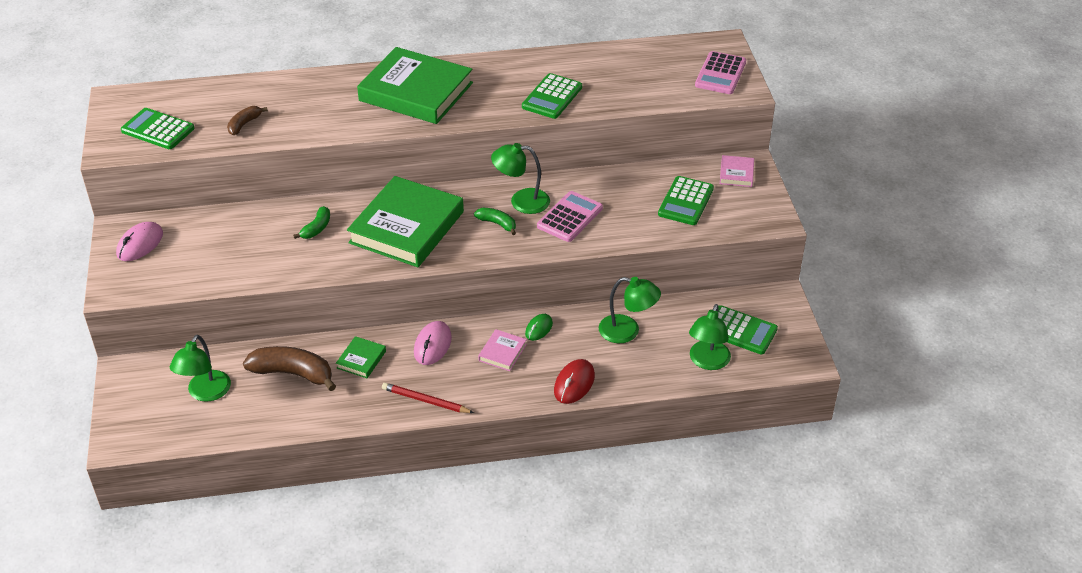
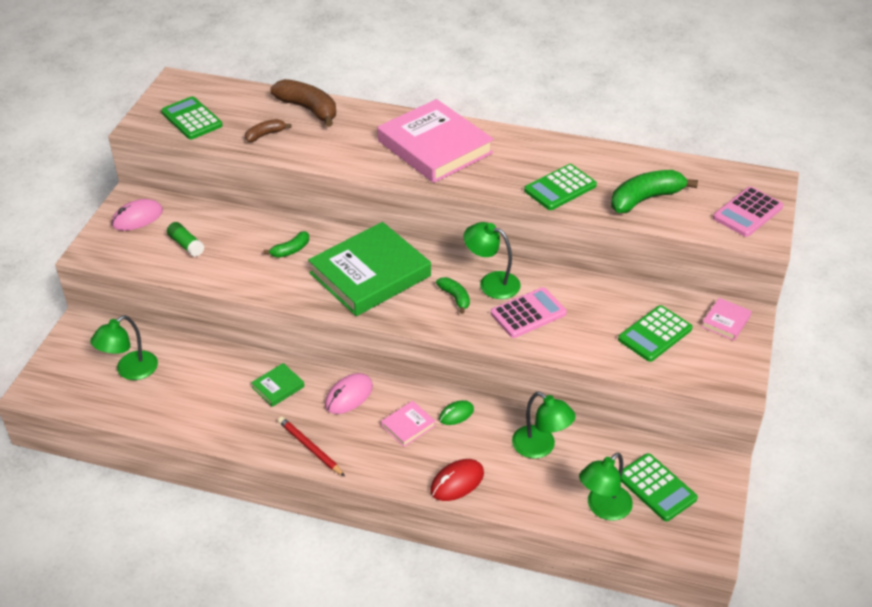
camera: 25 degrees right, 0 degrees up
(209, 254) = (186, 245): none -> green glue stick
(293, 373) = (212, 379): brown banana -> brown banana (308, 109)
(416, 92) = (434, 147): green book -> pink book
(630, 86) = (645, 199): none -> green banana

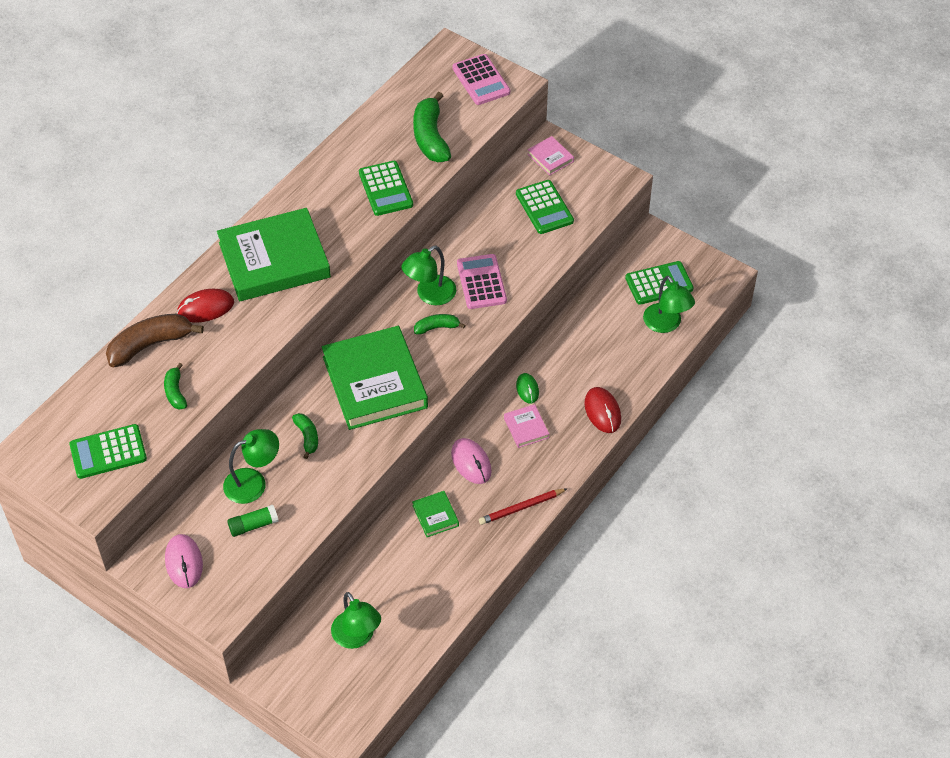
camera: 70 degrees left, 10 degrees up
(265, 135) = (175, 392): brown banana -> green banana
(361, 125) = (205, 308): none -> red mouse
(434, 147) = (274, 260): pink book -> green book
(540, 447) = (588, 343): green lamp -> green lamp (253, 482)

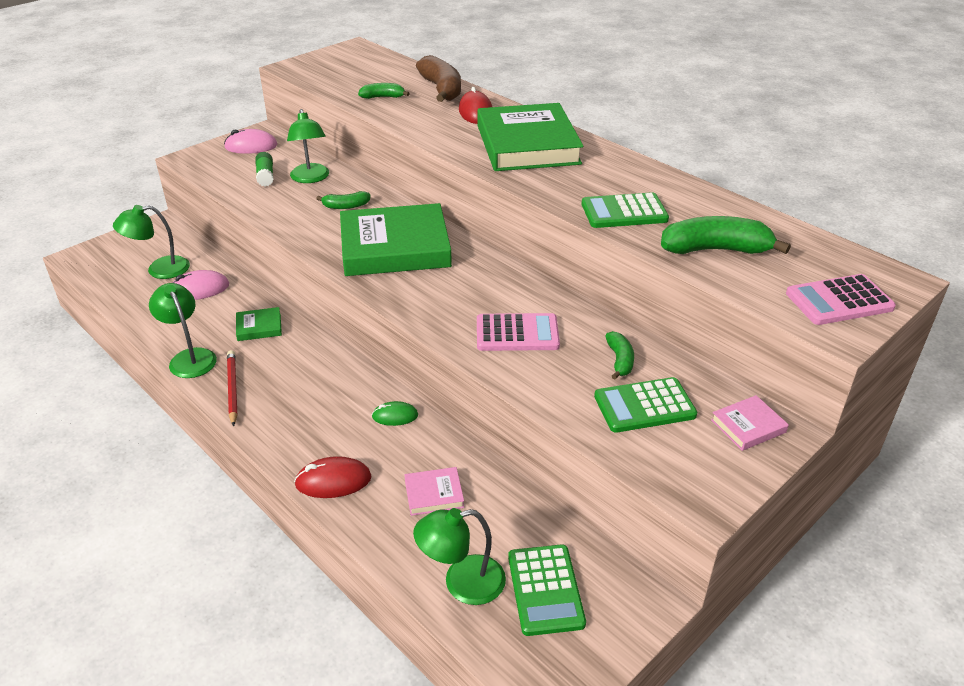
camera: 100 degrees right, 15 degrees down
(108, 452) = (336, 72): green calculator -> none
(430, 295) = (506, 293): green lamp -> green lamp (189, 357)
(437, 327) = (455, 293): green banana -> green banana (619, 360)
(471, 462) = (311, 359): pink mouse -> pink mouse (199, 289)
(526, 428) = (338, 407): pink book -> pink book (434, 494)

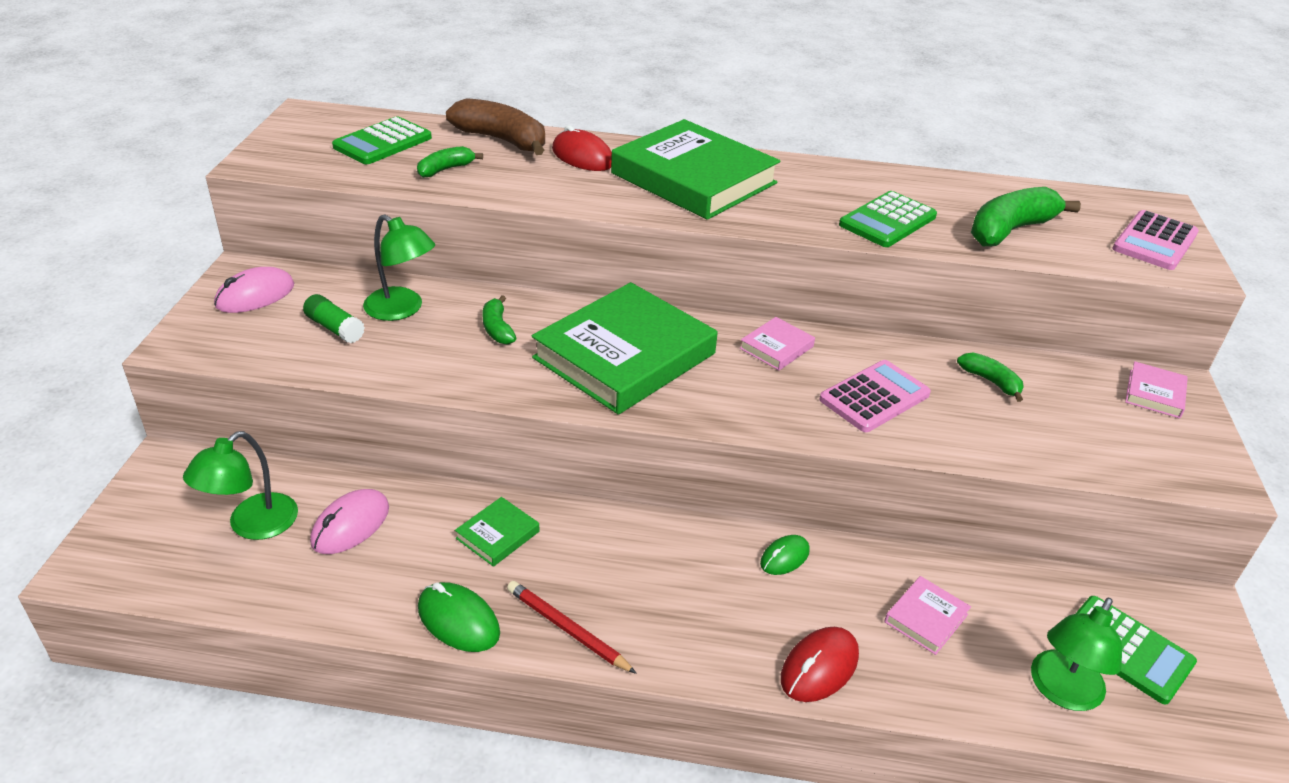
camera: 40 degrees left, 0 degrees up
(189, 357) = (458, 620): green lamp -> green mouse
(346, 206) = (497, 329): green banana -> green banana turned 120 degrees clockwise
(496, 279) = (776, 347): none -> pink book
(644, 406) = (1066, 416): green calculator -> green calculator (382, 142)

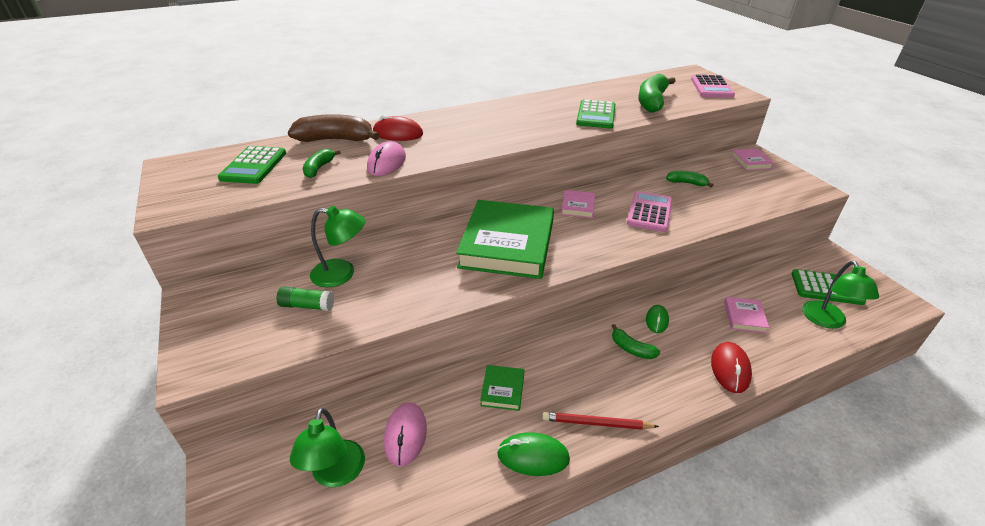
camera: 30 degrees left, 0 degrees up
(255, 295) = (222, 309): pink mouse -> pink mouse (387, 163)
(497, 329) = (417, 260): green banana -> green banana (631, 349)
(693, 178) = (475, 125): green book -> none

